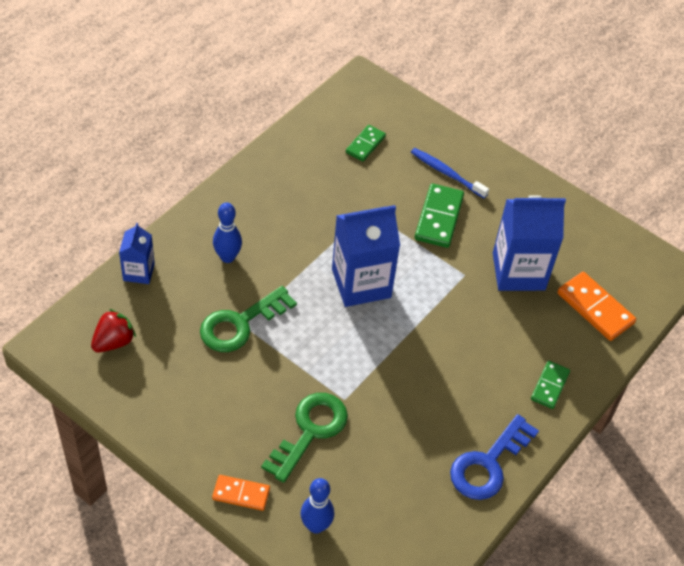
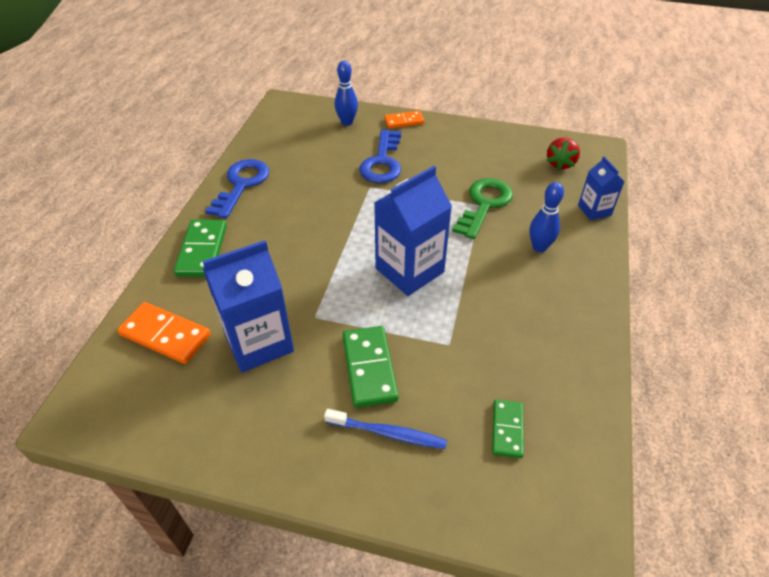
camera: 160 degrees right, 5 degrees down
(310, 430) = (382, 162): green key -> blue key
(550, 386) = (202, 250): green domino -> green domino, size x1.59

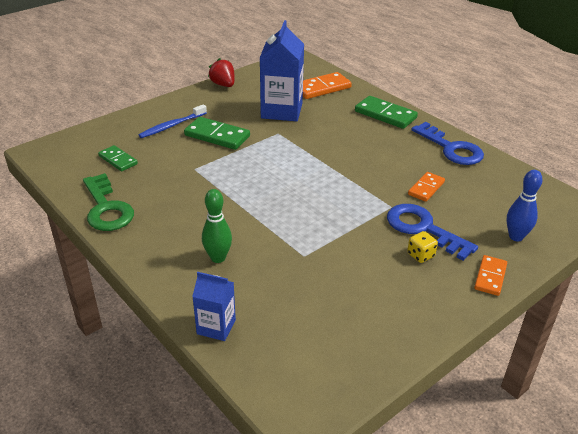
camera: 125 degrees right, 10 degrees down
(324, 178) = (426, 188): none -> orange domino
(409, 270) = (273, 182): blue carton -> none
(415, 153) = (420, 255): none -> yellow dice
(484, 204) = (302, 258): green key -> green key (107, 208)
(539, 247) = (218, 258): blue bowling pin -> green bowling pin
(560, 163) = (307, 355): red strawberry -> red strawberry (223, 85)

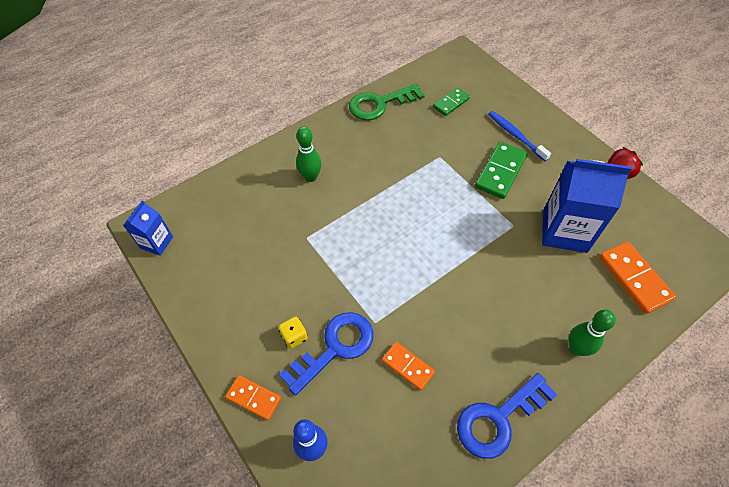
camera: 95 degrees right, 20 degrees up
(216, 327) = (235, 178): blue carton -> blue carton (156, 242)
(385, 115) = (576, 348): green domino -> green bowling pin

